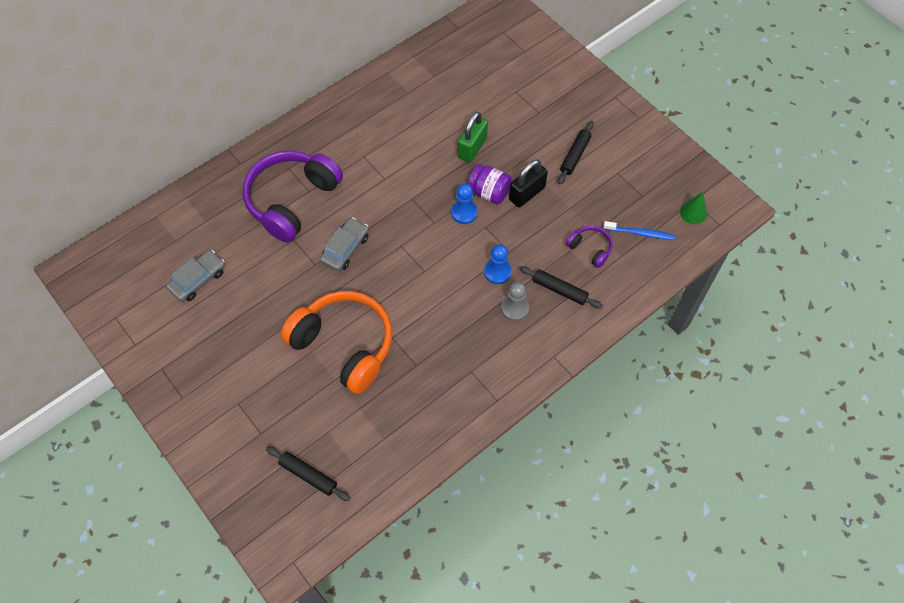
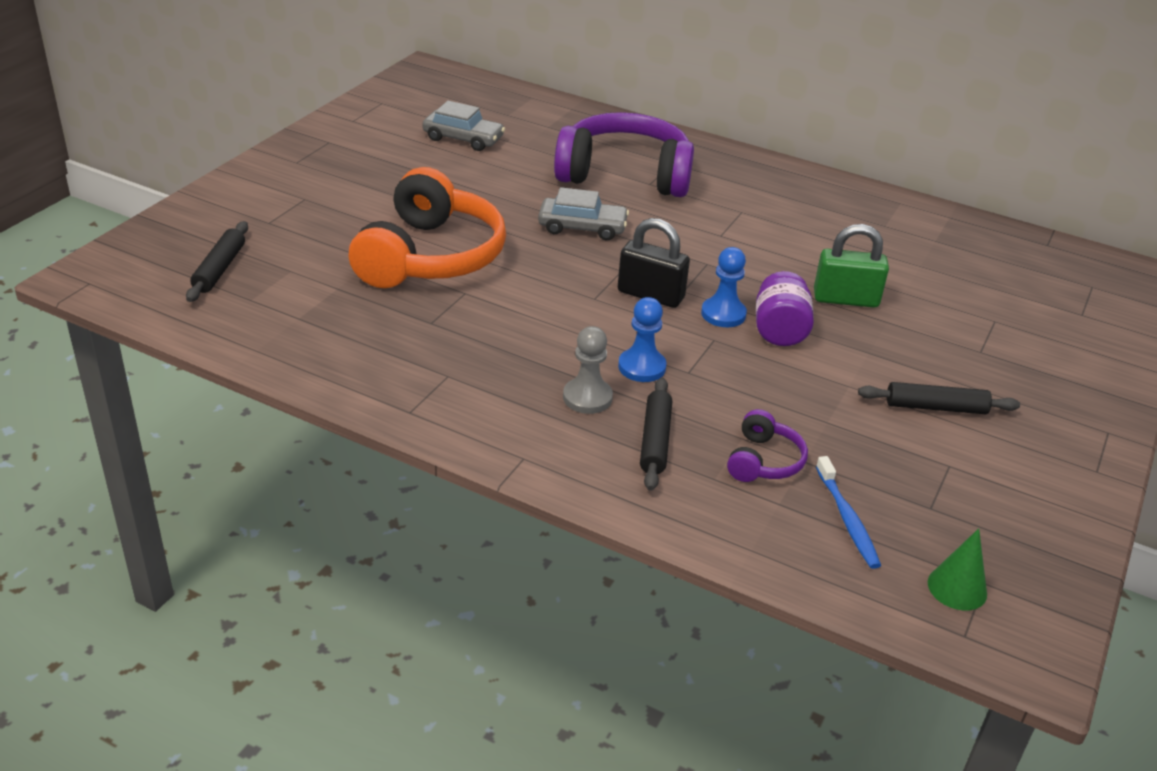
camera: 65 degrees right, 25 degrees down
(526, 193) = (812, 369): black padlock -> black padlock (650, 295)

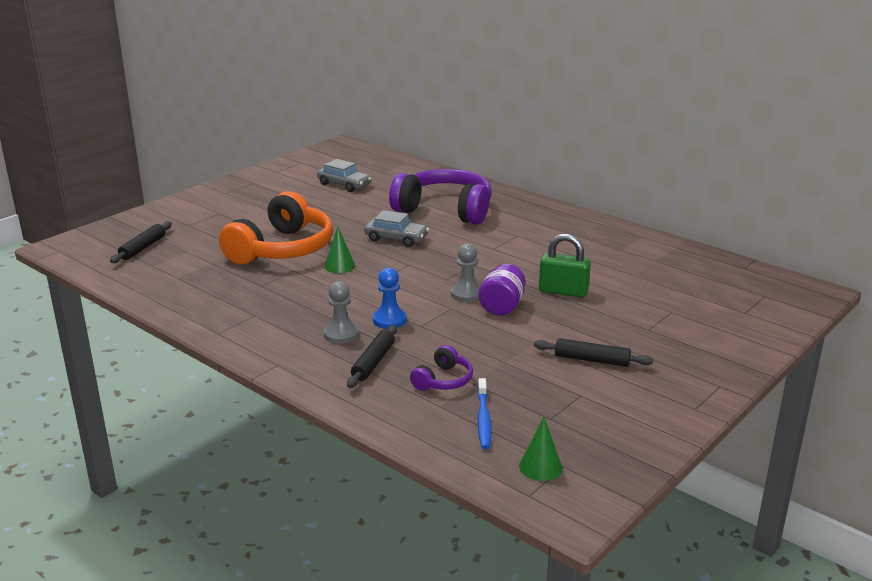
camera: 15 degrees right, 10 degrees down
(527, 280) = (339, 266): none -> green cone
(650, 295) = (421, 280): black padlock -> none
(723, 314) = (466, 294): blue pawn -> grey pawn

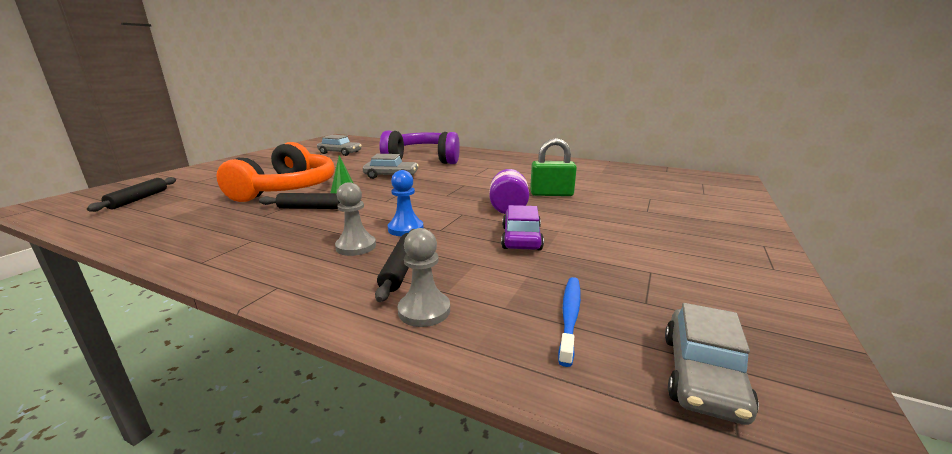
camera: 15 degrees left, 5 degrees down
(443, 380) = (492, 277): purple headphones -> none
(466, 294) = (470, 203): grey pawn -> grey pawn (424, 310)
(483, 419) = (570, 316): blue toothbrush -> blue toothbrush turned 150 degrees counterclockwise
(492, 345) = (521, 238): none -> purple car
(540, 467) = (702, 375): green cone -> grey car
(592, 360) = (626, 239): black rolling pin -> black rolling pin (311, 208)

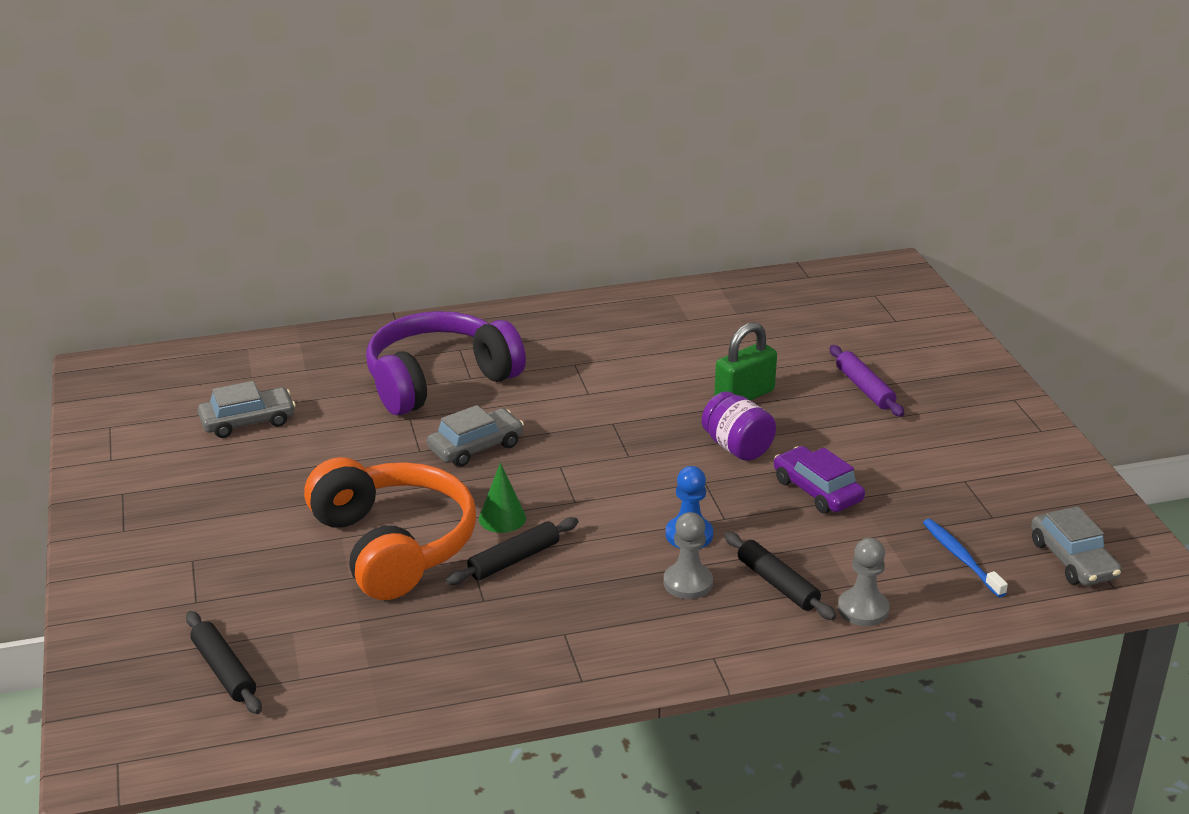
camera: 40 degrees left, 10 degrees up
(636, 210) = (865, 388): none -> purple rolling pin

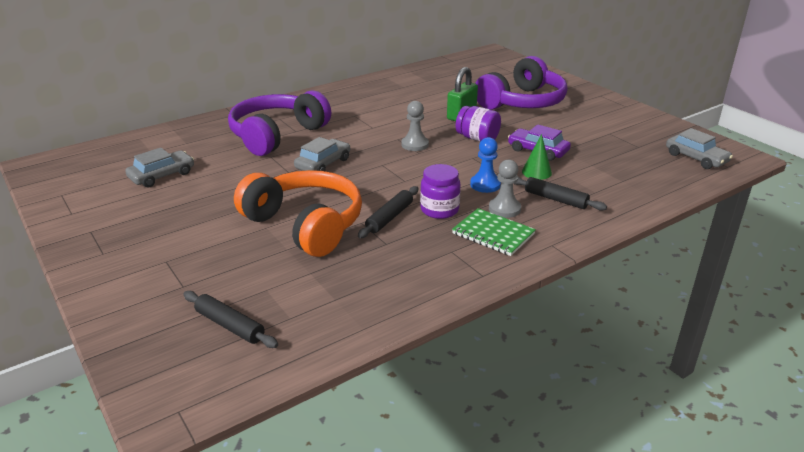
camera: 20 degrees left, 0 degrees up
(502, 518) = (366, 197): green cone -> green cone (536, 172)
(592, 563) = (439, 210): none -> purple jar
(641, 620) = (493, 234): none -> green notebook
(863, 609) = (613, 202): grey pawn -> grey pawn (415, 145)
(865, 388) = (522, 102): purple rolling pin -> purple headphones
(961, 558) = (640, 168): blue toothbrush -> none

